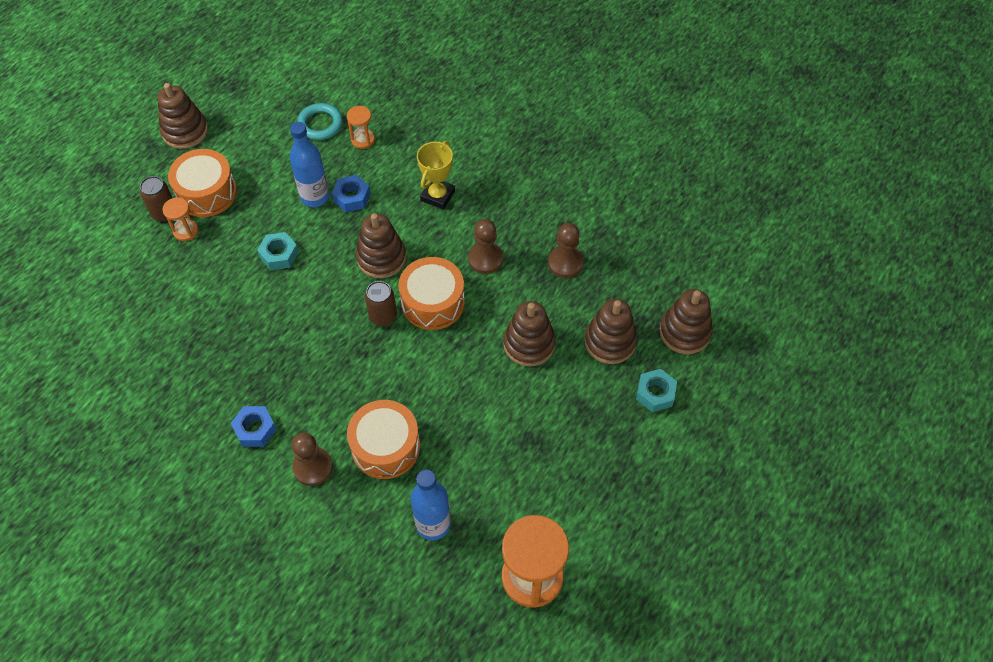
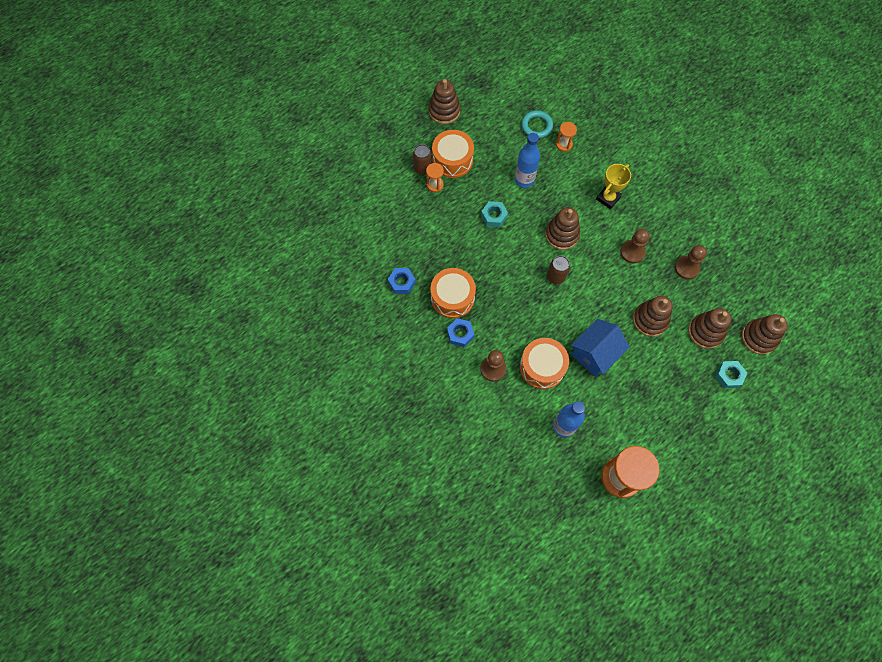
camera: 15 degrees right, 10 degrees up
(352, 197) = (549, 186): blue nut -> blue nut (402, 283)
(433, 302) = (590, 275): orange drum -> orange drum (452, 297)
(459, 409) = (594, 354): none -> blue house

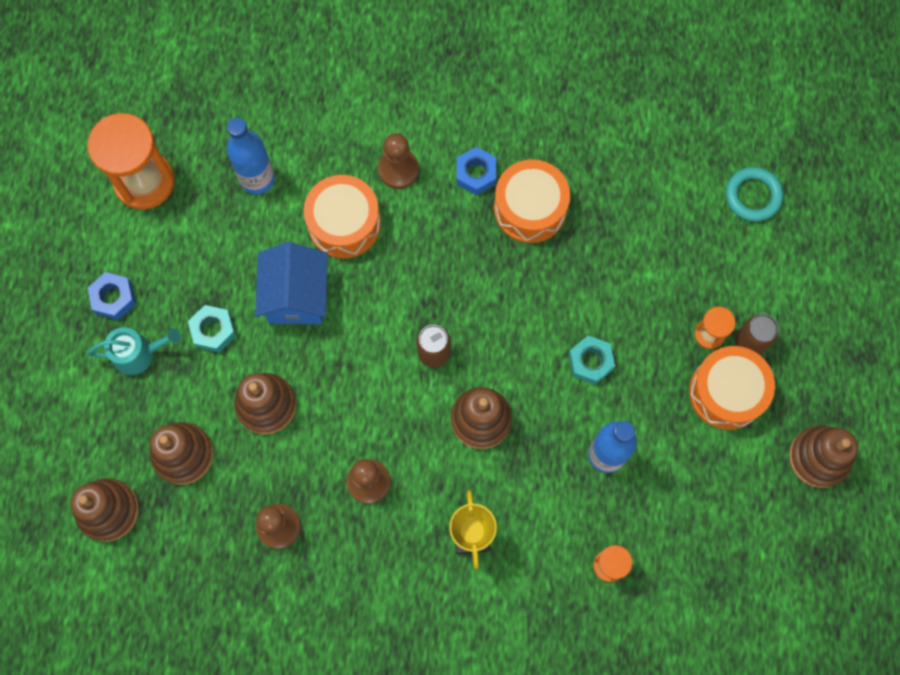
camera: 135 degrees right, 5 degrees up
(402, 283) = (607, 170): blue nut -> blue nut (114, 298)
(536, 126) = (674, 559): turquoise ring -> turquoise ring (753, 196)
(691, 394) = (139, 353): none -> turquoise watering can
(728, 376) = (110, 420): turquoise nut -> turquoise nut (213, 331)

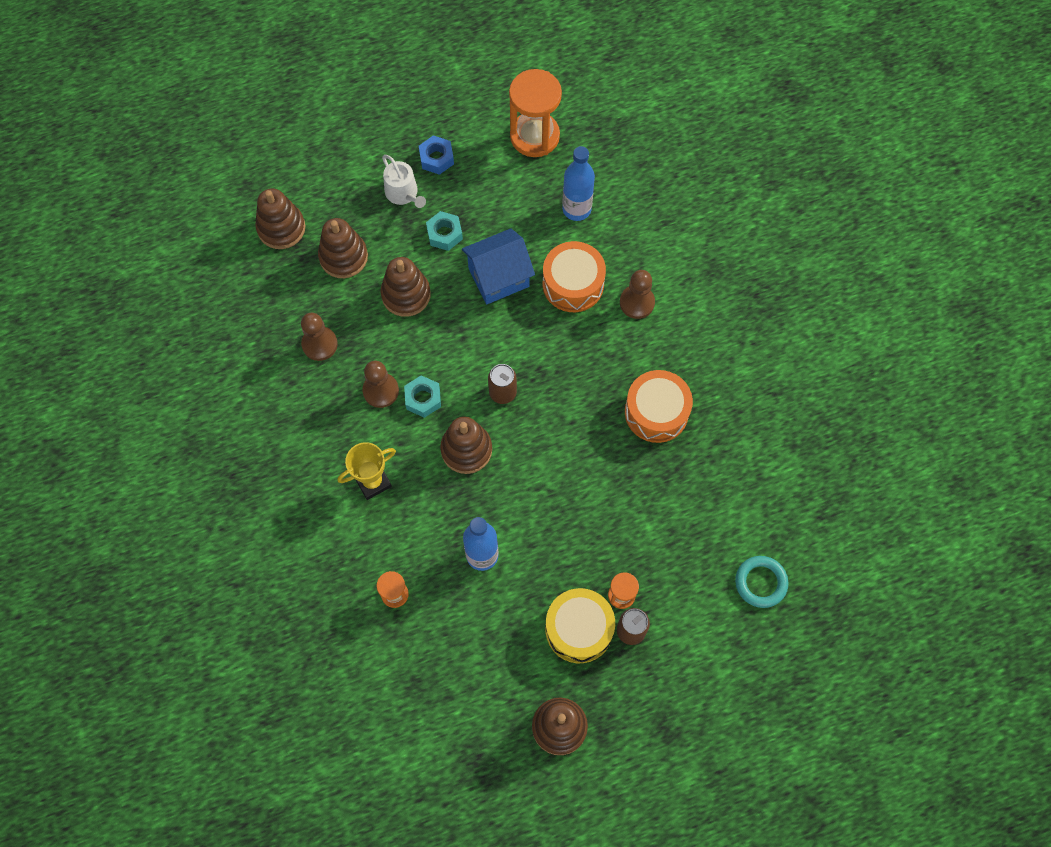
camera: 65 degrees right, 5 degrees down
(139, 353) = (403, 193): turquoise watering can -> white watering can
(476, 174) = (663, 360): blue nut -> none
(590, 362) = (552, 512): turquoise nut -> turquoise nut (423, 399)
(726, 392) = (579, 629): orange drum -> yellow drum

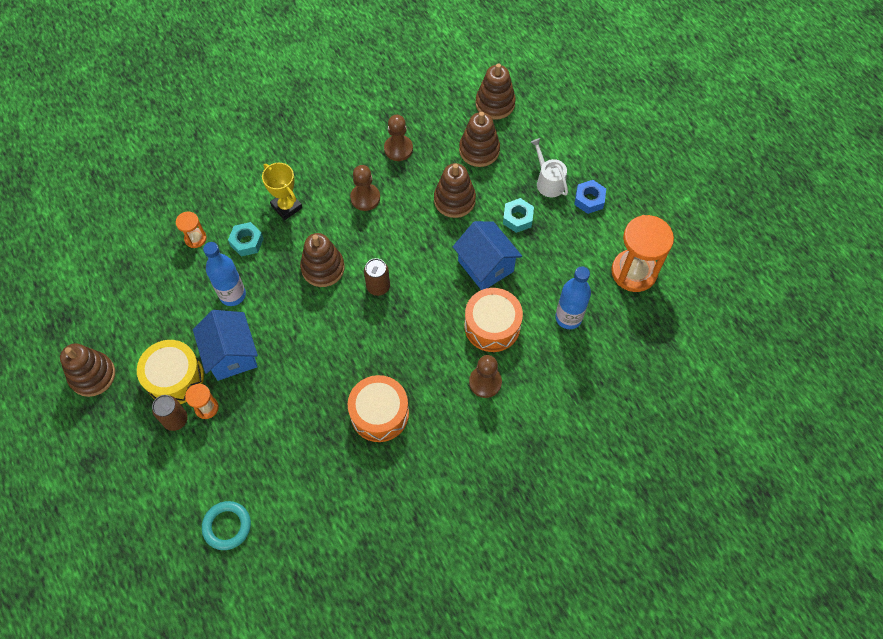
camera: 80 degrees right, 5 degrees down
(403, 193) = (548, 181): white watering can -> white watering can turned 105 degrees clockwise
(423, 399) = (363, 229): turquoise nut -> turquoise nut (247, 242)
(560, 562) = (232, 355): none -> blue house

